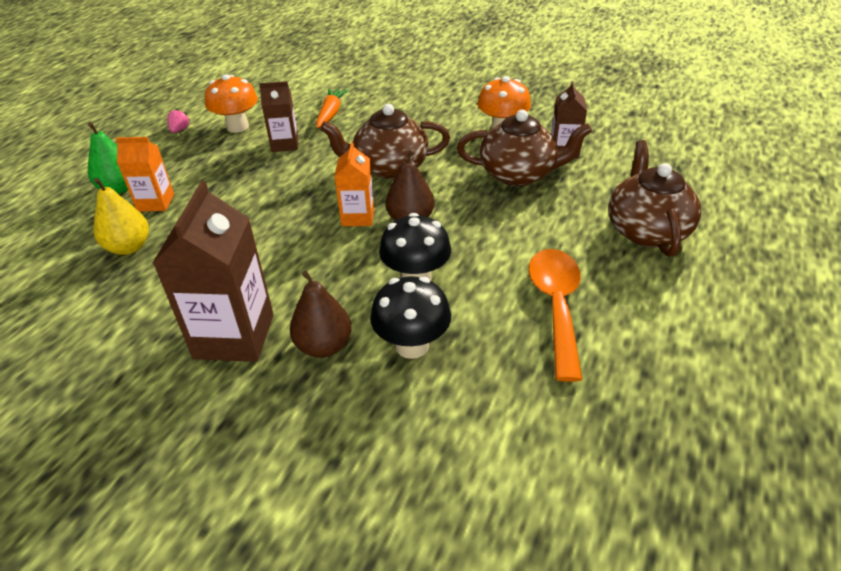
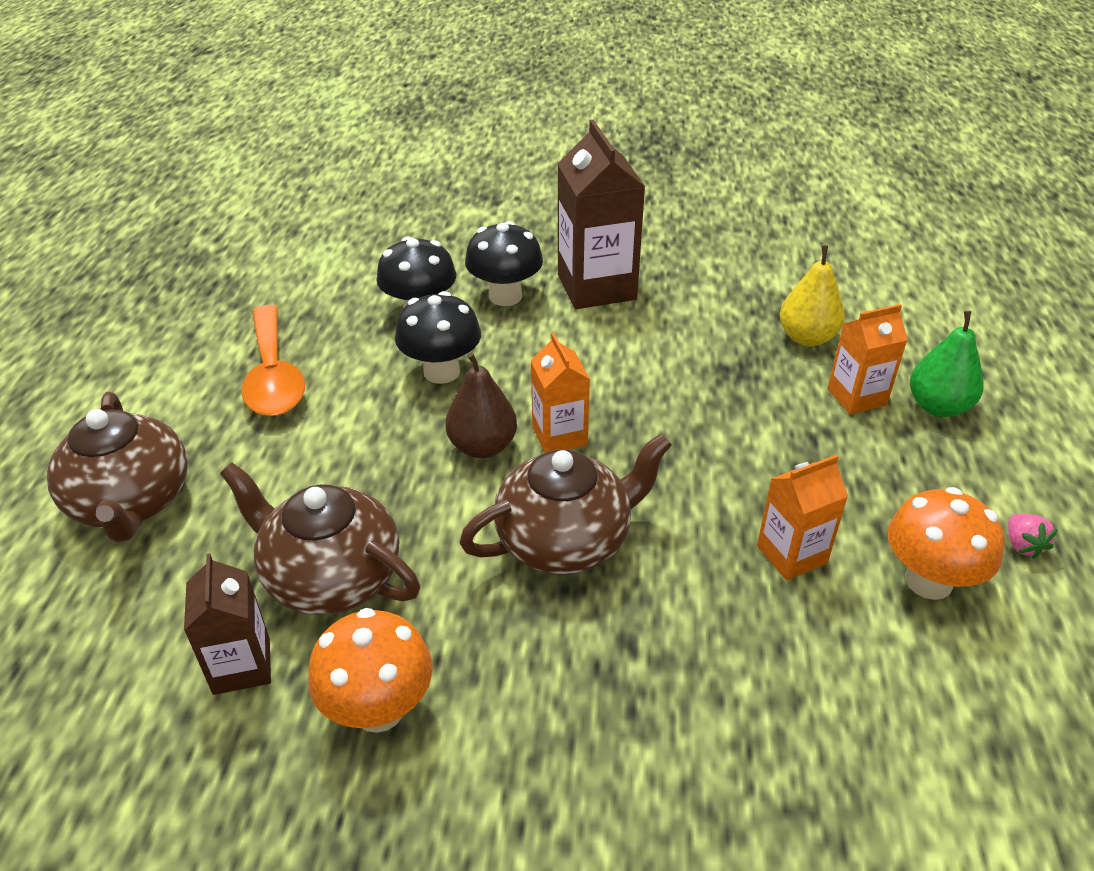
camera: 160 degrees right, 0 degrees up
(285, 144) = (791, 554): brown carton -> orange carton
(324, 346) = (505, 296): brown pear -> black mushroom
(331, 114) = (783, 674): orange carrot -> none
(519, 174) = (331, 577): brown teapot -> brown teapot turned 45 degrees clockwise

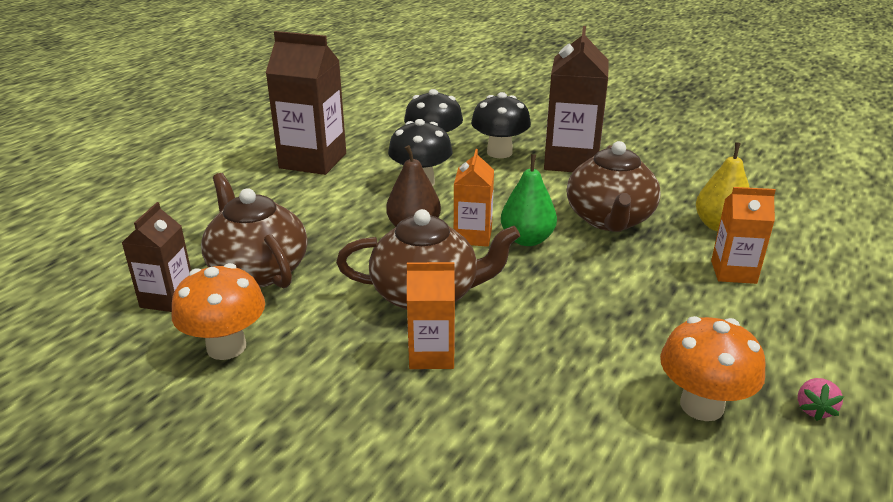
camera: 25 degrees right, 10 degrees down
(132, 502) = (179, 202): brown teapot -> brown teapot (609, 219)
(273, 376) = (313, 161): orange spoon -> brown carton
(791, 554) = (594, 353): orange carton -> orange carton (431, 354)
(938, 406) = (805, 296): green pear -> green pear (527, 239)

